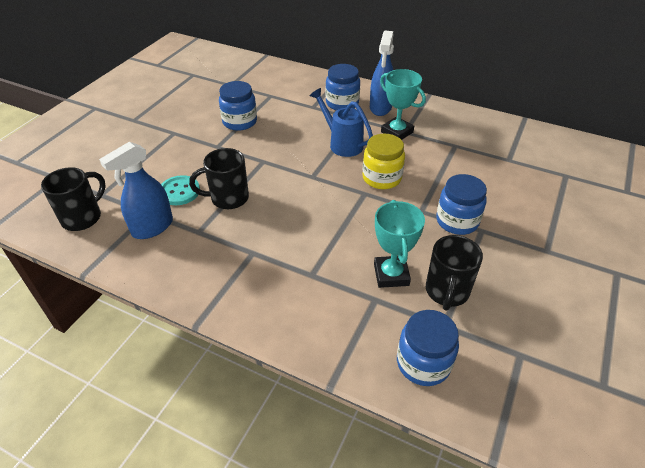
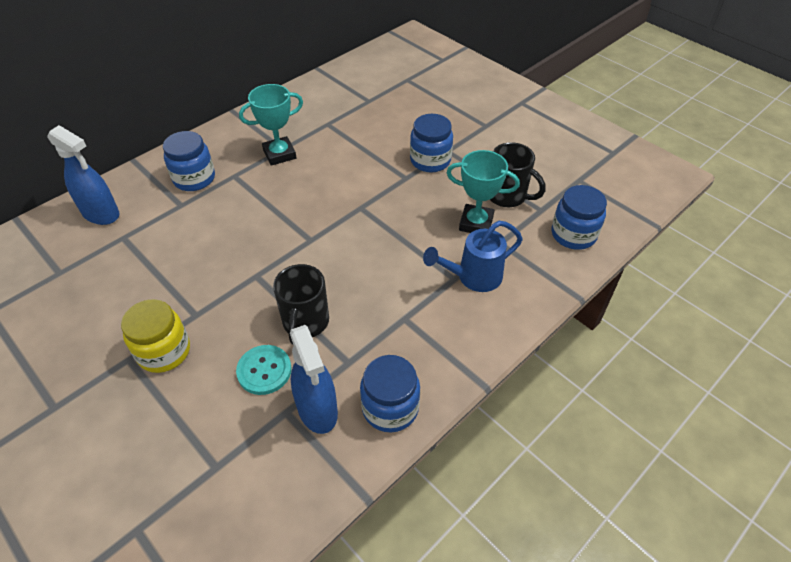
camera: 70 degrees left, 5 degrees up
(83, 217) = (254, 494): black mug -> none
(239, 122) = (158, 281): blue jar -> blue jar (390, 408)
(342, 144) = (270, 200): blue watering can -> blue watering can (474, 277)
(380, 107) = (227, 152): blue spray bottle -> blue spray bottle (101, 214)
(382, 178) = (345, 188): yellow jar -> yellow jar (164, 351)

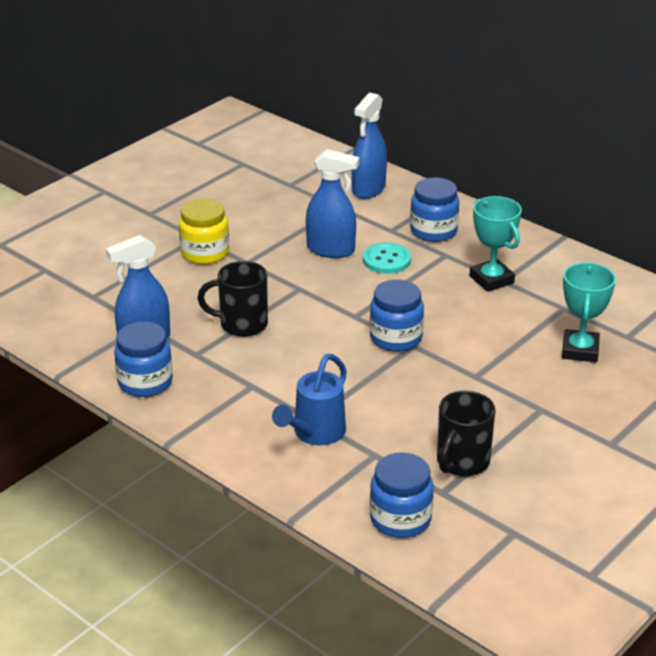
camera: 85 degrees right, 15 degrees down
(198, 248) = (331, 250): none -> blue spray bottle
(264, 370) = (185, 307): turquoise button -> turquoise button (386, 260)
(430, 160) = (515, 394): blue jar -> blue jar (396, 338)
(474, 277) = (315, 433): blue watering can -> blue watering can turned 120 degrees counterclockwise
(476, 223) = (404, 435): turquoise trophy -> turquoise trophy (580, 350)

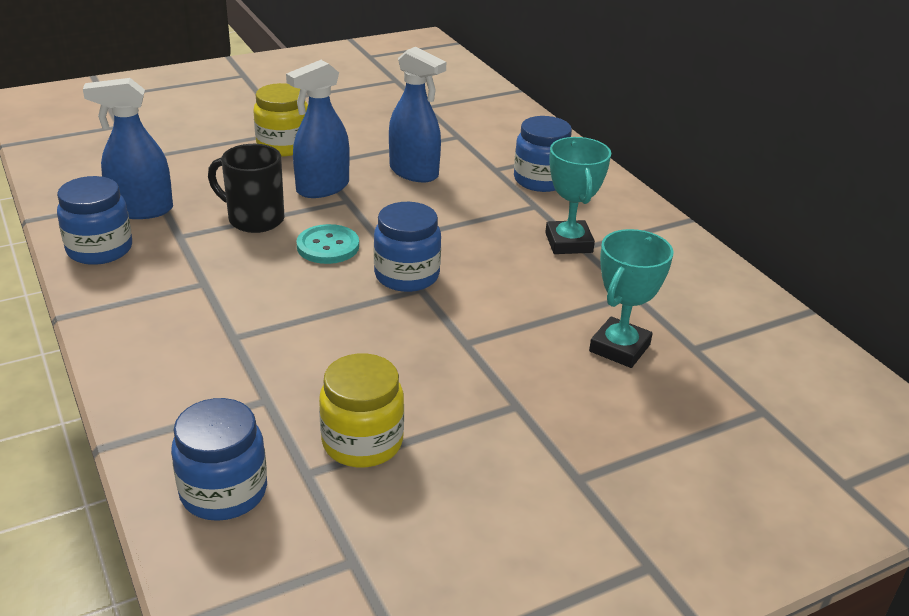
camera: 20 degrees right, 0 degrees up
(315, 433) = (221, 354): blue watering can -> none
(368, 189) = (503, 127): blue spray bottle -> blue spray bottle (322, 188)
(386, 260) = (465, 195): turquoise button -> turquoise button (328, 246)
(461, 462) = (362, 442): black mug -> yellow jar

